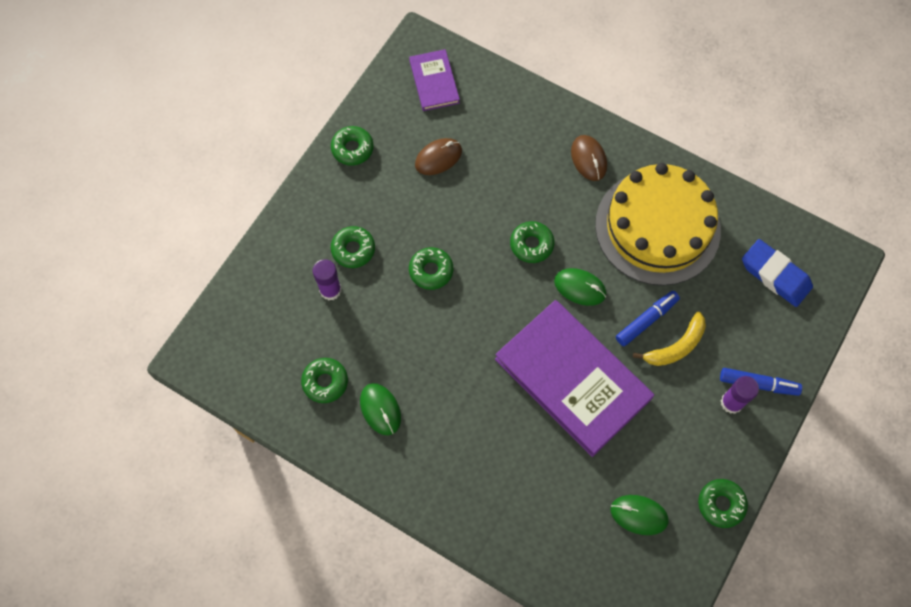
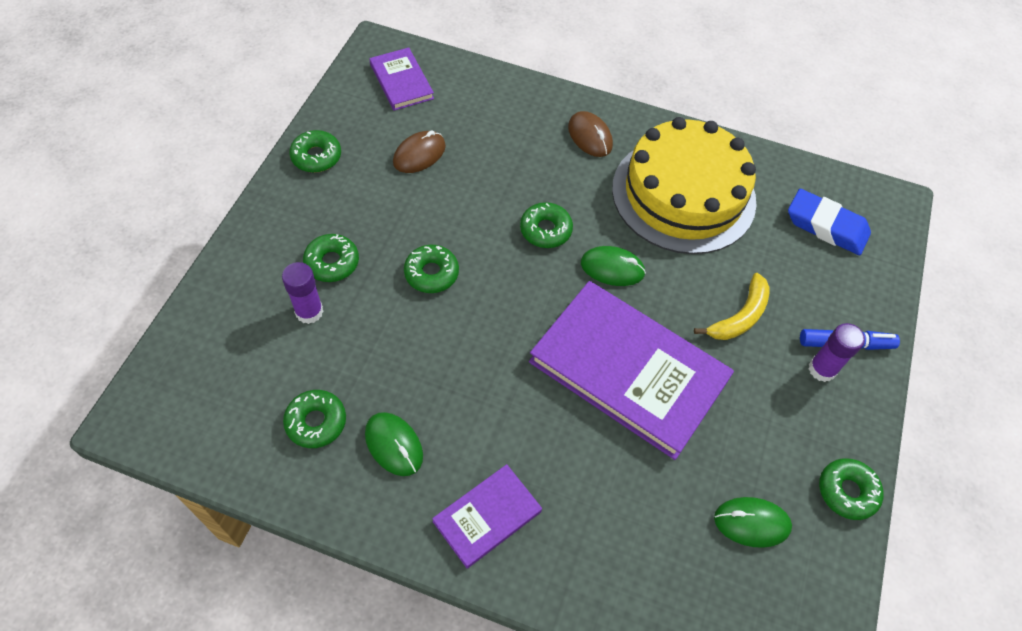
camera: 15 degrees left, 10 degrees down
(440, 476) = (487, 517): none -> purple book
(646, 320) = (698, 293): blue marker -> none

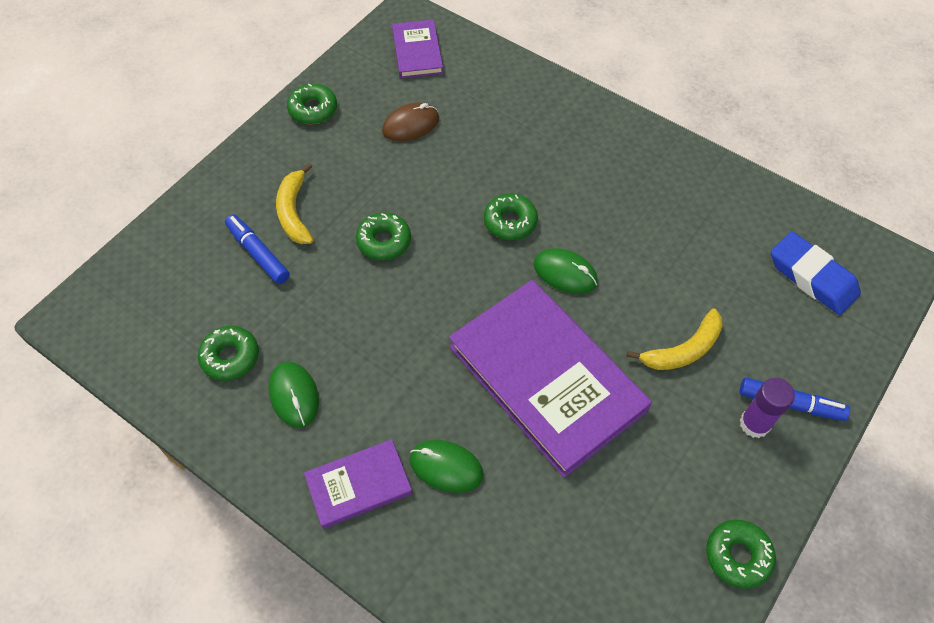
camera: 20 degrees right, 0 degrees up
(309, 312) = (258, 253): purple glue stick -> blue marker
(332, 262) = (294, 212): green donut -> yellow banana
(590, 136) = (587, 138): brown mouse -> none
(683, 194) = (666, 214): yellow cake -> none
(751, 523) = (622, 560): green mouse -> green mouse (446, 467)

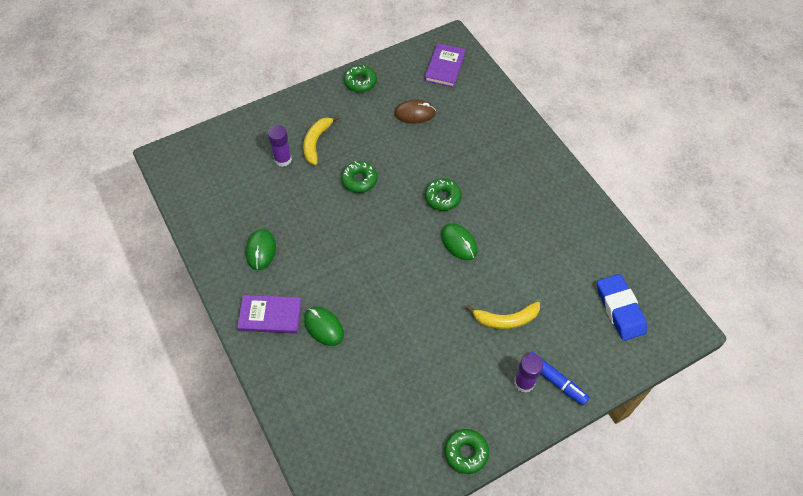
camera: 25 degrees right, 0 degrees up
(230, 357) = (237, 214): green donut -> none
(258, 253) = (283, 159): blue marker -> purple glue stick
(547, 378) = (411, 301): purple book -> none

